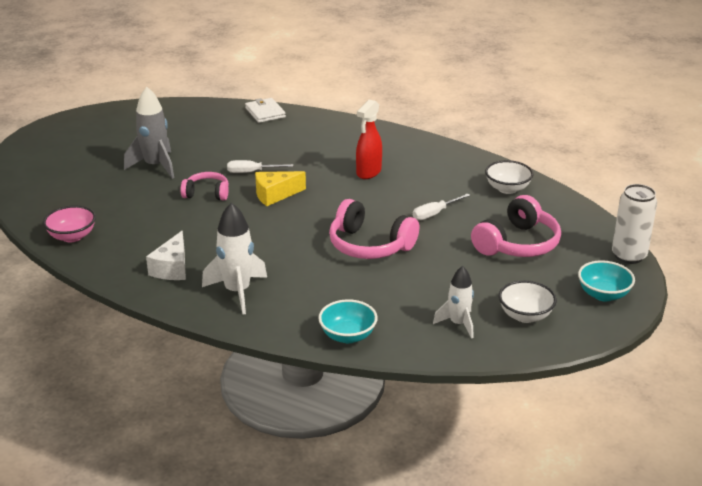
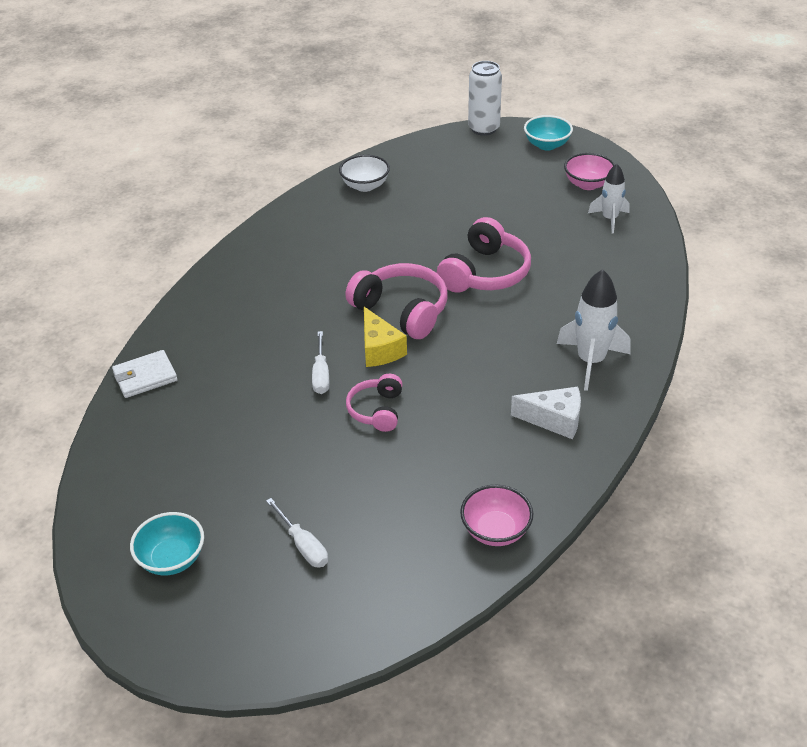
camera: 90 degrees left, 10 degrees up
(155, 166) = (299, 473): grey rocket -> none
(348, 336) = (646, 282): turquoise bowl -> turquoise bowl (172, 559)
(368, 172) = (326, 278): red spray bottle -> none
(434, 214) = (418, 231): white screwdriver -> white screwdriver (303, 545)
(517, 244) = (471, 184): pink headphones -> pink headphones (402, 310)
(525, 316) = (588, 184): white bowl -> pink bowl

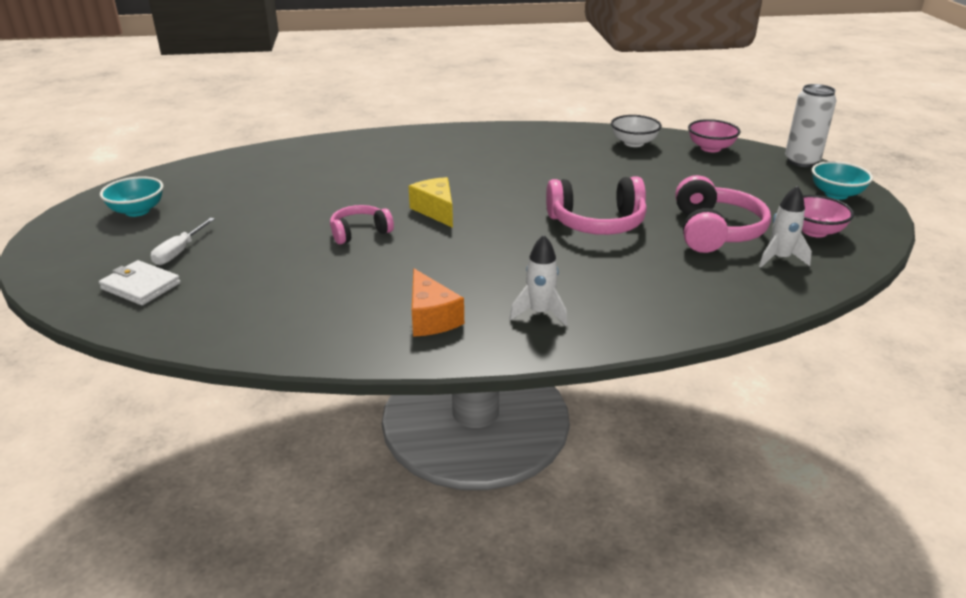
camera: 55 degrees right, 10 degrees down
(145, 377) = (315, 145): white wallet -> white wallet (140, 286)
(321, 374) = (380, 198): white screwdriver -> none
(379, 349) = (436, 211): yellow cheese -> yellow cheese turned 120 degrees clockwise
(402, 310) = (496, 204): pink headphones -> pink headphones (715, 231)
(495, 530) = (252, 332): pink bowl -> pink bowl (710, 148)
(554, 420) = (431, 318): white cheese -> orange cheese
(591, 361) = (540, 313): white rocket -> white rocket, size x0.65

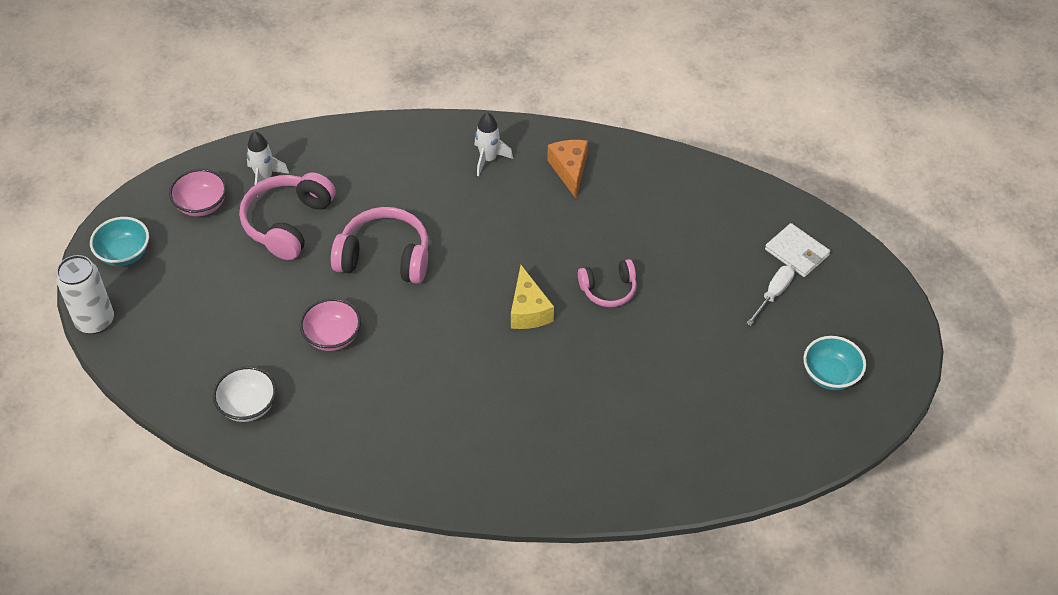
camera: 165 degrees left, 20 degrees up
(710, 148) = (168, 373): pink bowl -> pink bowl (332, 337)

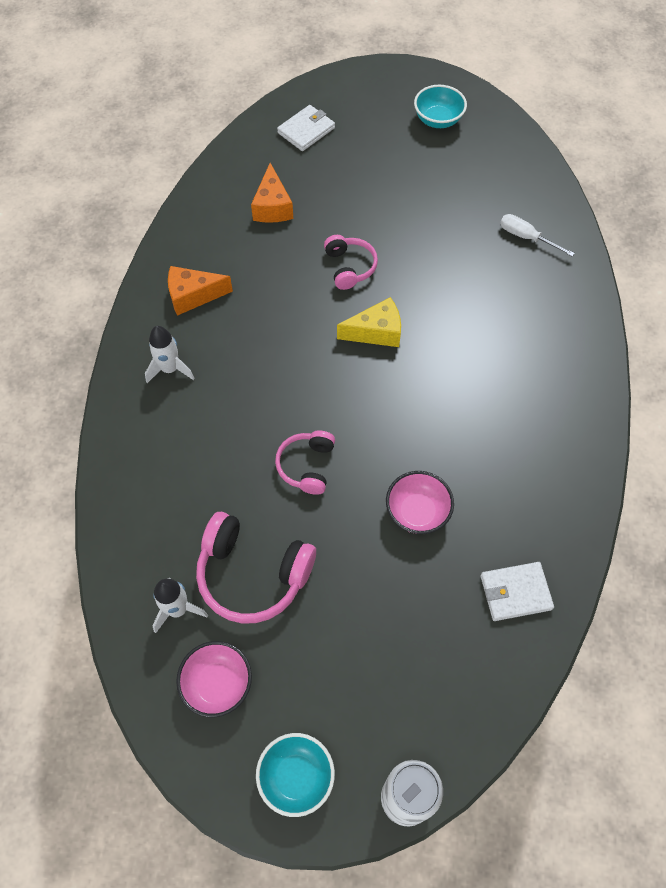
camera: 90 degrees left, 10 degrees up
(248, 406) = (515, 592): white bowl -> white wallet
(385, 257) = (307, 466): pink headphones -> pink headphones, size x0.60
(684, 226) = (272, 206): none -> orange cheese
(773, 294) = (353, 149): white screwdriver -> white screwdriver (526, 237)

